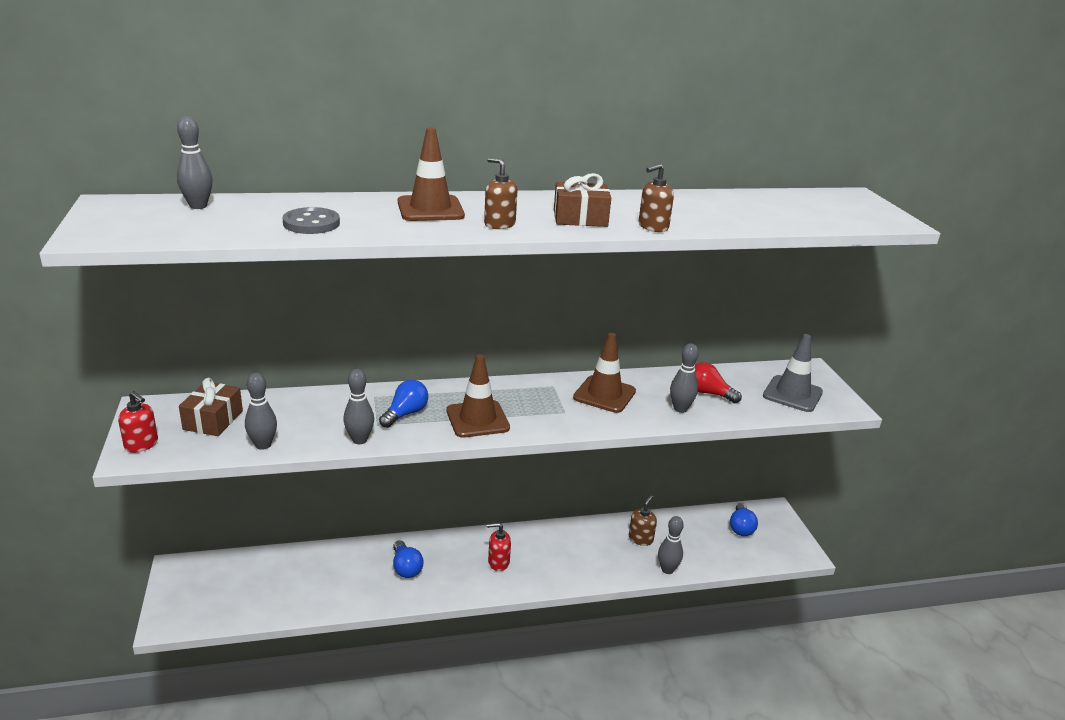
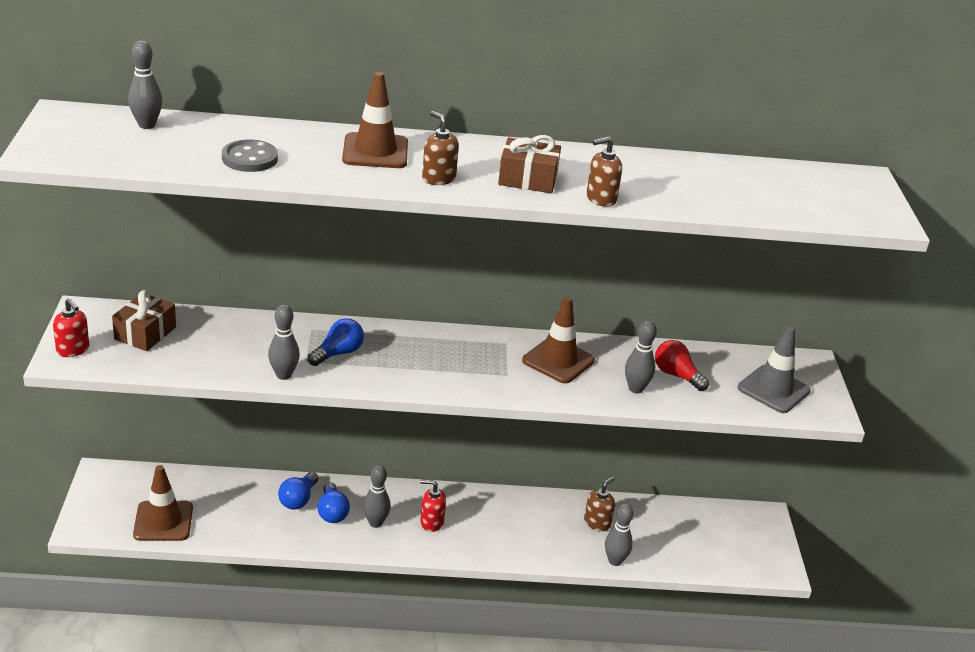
camera: 10 degrees right, 5 degrees up
(263, 445) = (188, 367): grey bowling pin -> grey bowling pin (375, 523)
(477, 419) = (411, 370): brown traffic cone -> brown traffic cone (163, 521)
(741, 528) = (718, 529): blue light bulb -> blue light bulb (298, 499)

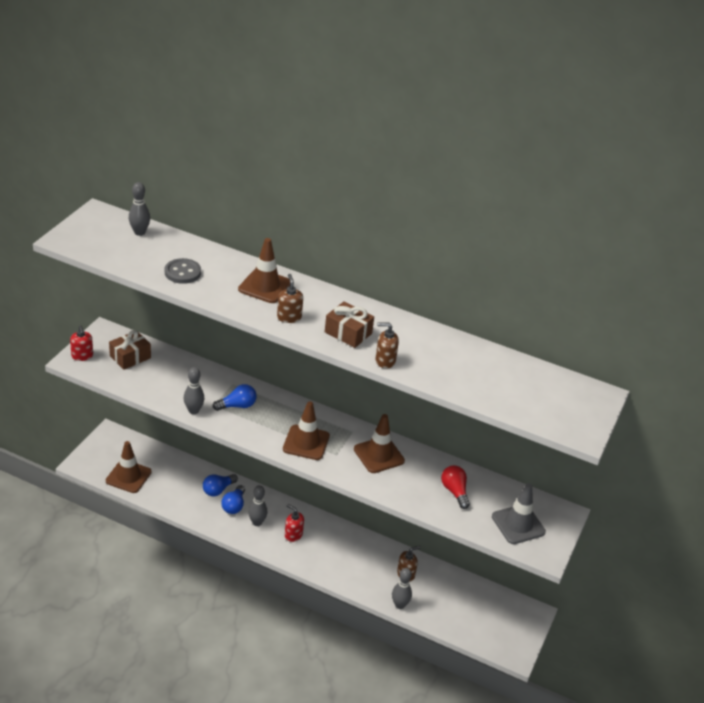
camera: 25 degrees right, 5 degrees up
(459, 372) = (306, 442): none -> brown traffic cone
(636, 389) = (417, 492): grey bowling pin -> none

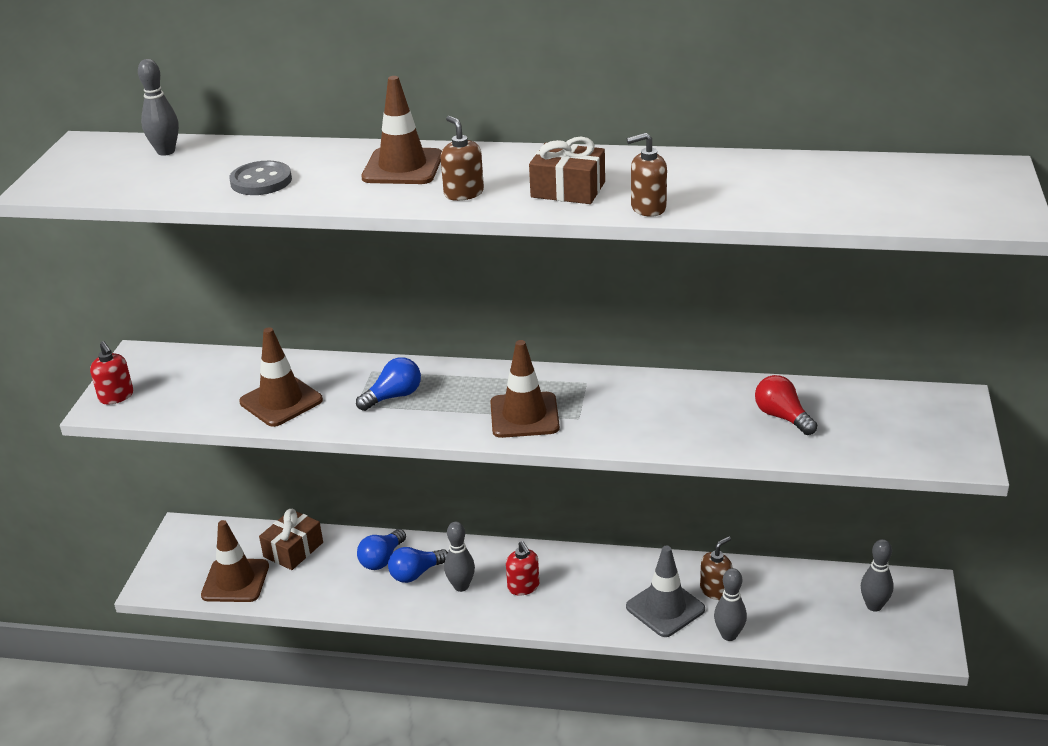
camera: 10 degrees left, 5 degrees down
(130, 357) = (194, 378): brown gift -> brown gift (293, 549)
(193, 410) = (328, 421): grey bowling pin -> grey bowling pin (874, 606)
(234, 506) = (416, 574): blue light bulb -> blue light bulb turned 60 degrees clockwise
(293, 535) = (523, 587): red soap dispenser -> red soap dispenser turned 135 degrees counterclockwise
(379, 455) = (642, 401): brown traffic cone -> brown traffic cone (281, 401)
(518, 524) = (900, 433): grey traffic cone -> grey traffic cone (665, 608)

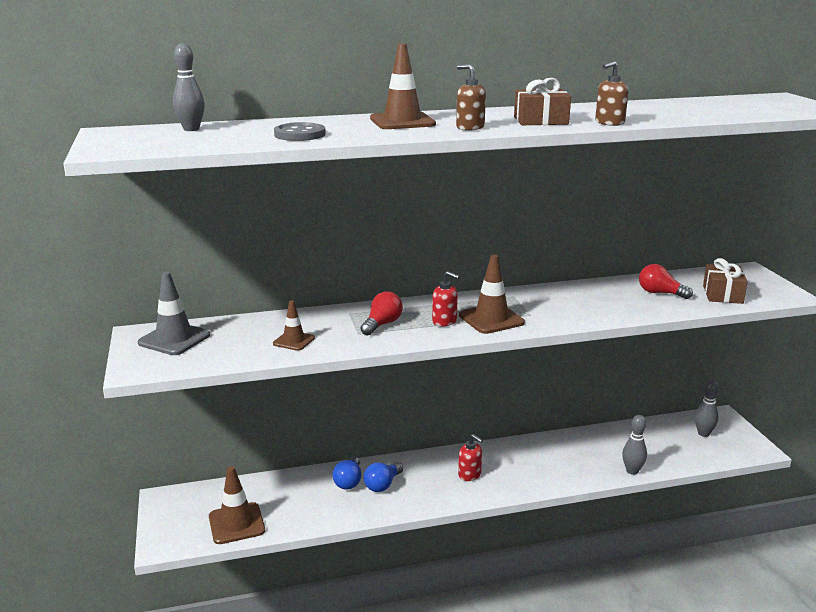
camera: 25 degrees left, 10 degrees down
(116, 396) = (142, 361): red soap dispenser -> red soap dispenser (444, 321)
(281, 401) = (294, 341): brown traffic cone -> brown traffic cone, size x0.61
(293, 549) = (271, 491): brown gift -> brown gift (722, 294)
(394, 396) = (382, 324): blue light bulb -> red light bulb
(461, 586) = (423, 485): grey bowling pin -> none
(665, 608) = (577, 465): grey traffic cone -> grey traffic cone (174, 339)
(715, 590) = (600, 447): brown soap dispenser -> none

